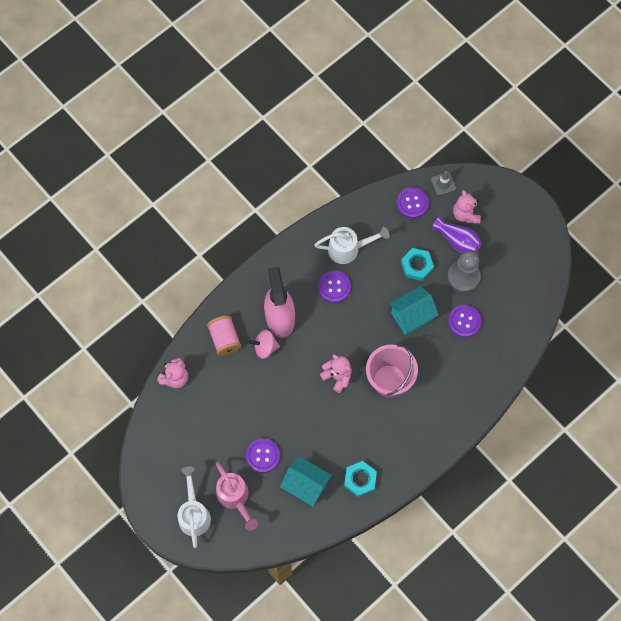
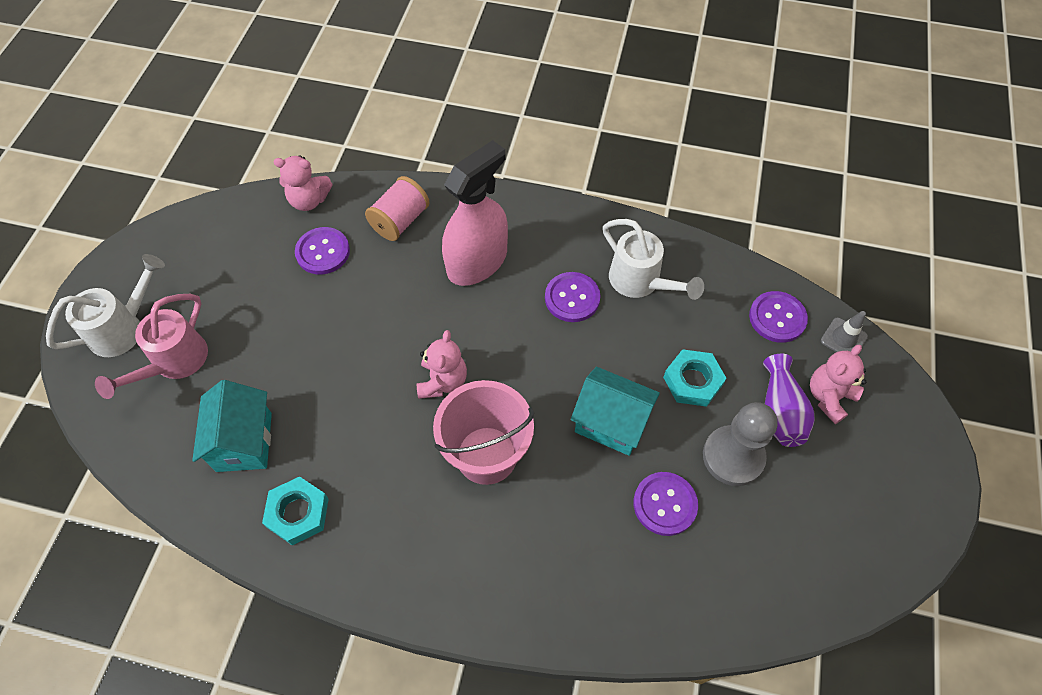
camera: 55 degrees right, 10 degrees down
(262, 455) = (259, 359): purple button -> purple button (323, 252)
(265, 347) = (422, 270): pink spinning top -> none

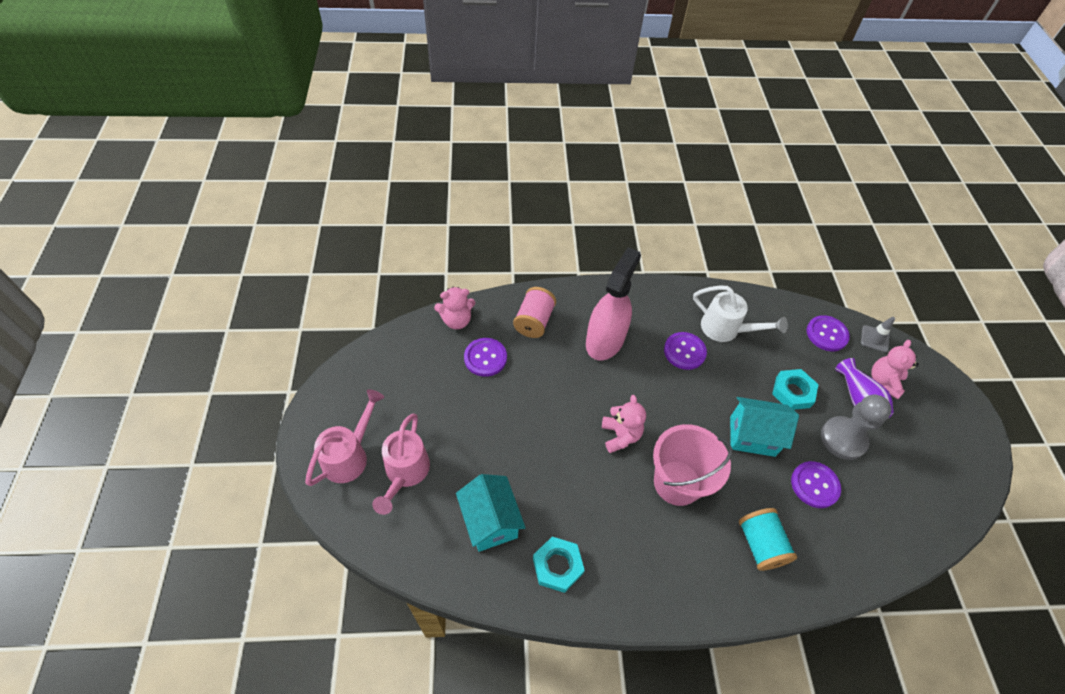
camera: 20 degrees left, 5 degrees down
(123, 328) = (349, 456): white watering can -> pink watering can
(557, 557) = (760, 544): none -> turquoise spool

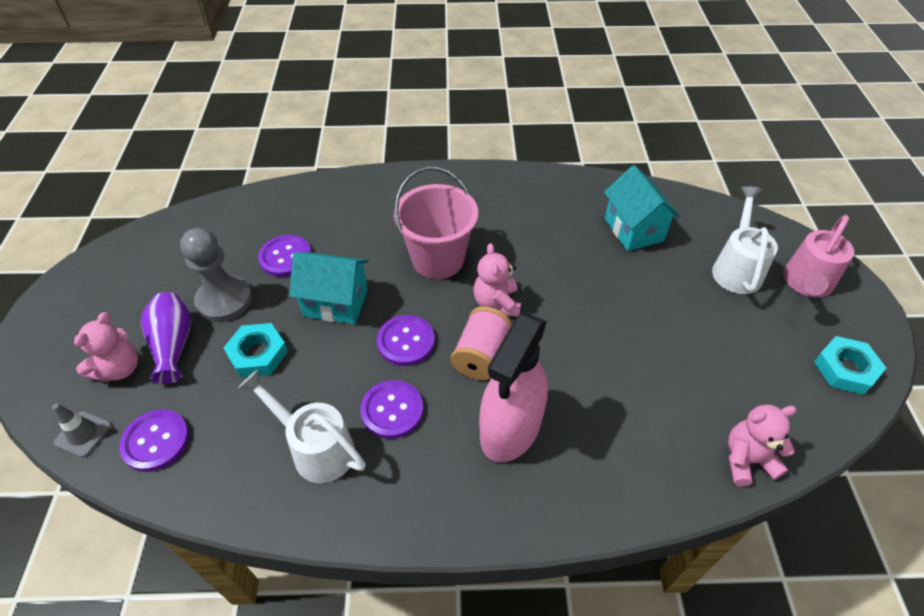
camera: 175 degrees left, 5 degrees down
(405, 472) = (736, 268): pink watering can -> white watering can
(485, 358) = (684, 398): purple button -> purple button (406, 341)
(534, 321) = (623, 459): pink spool -> pink spool (481, 356)
(557, 566) = (563, 200): turquoise nut -> turquoise nut (845, 369)
(760, 544) = (366, 213): turquoise spool -> none

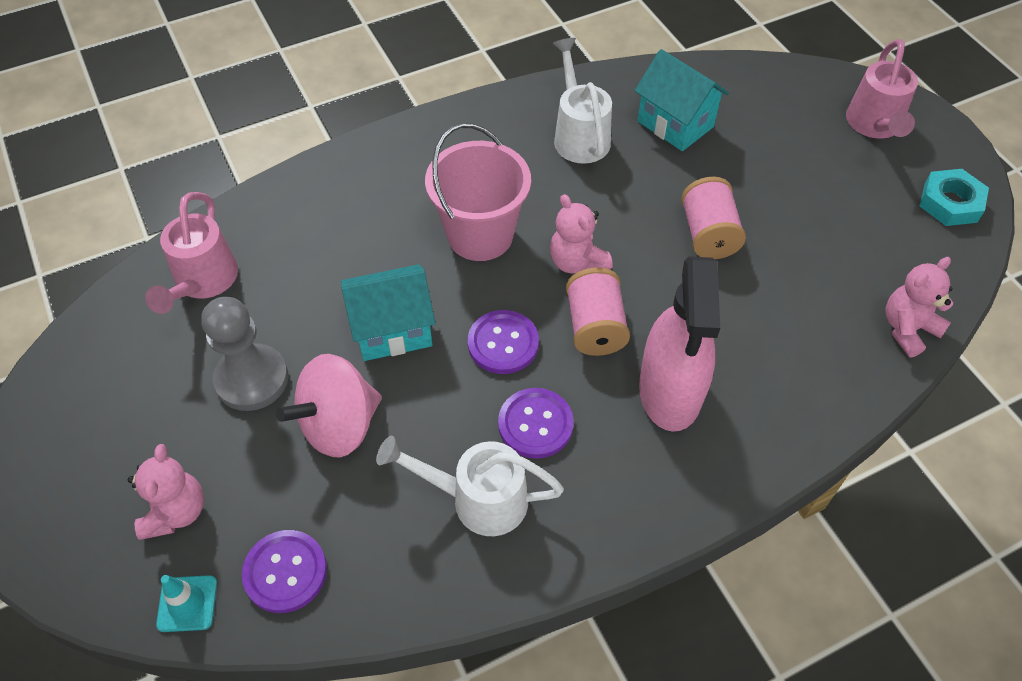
camera: 25 degrees left, 5 degrees up
(83, 434) = (187, 603): grey traffic cone -> turquoise traffic cone
(173, 345) = (225, 456): purple vase -> none
(238, 226) = (203, 282): none -> pink watering can
(258, 354) = (339, 425): turquoise nut -> pink spinning top
(285, 257) = (293, 298): purple button -> none
(612, 319) = (708, 234): none -> pink spool
(736, 268) = (801, 132): white watering can -> white watering can (579, 135)

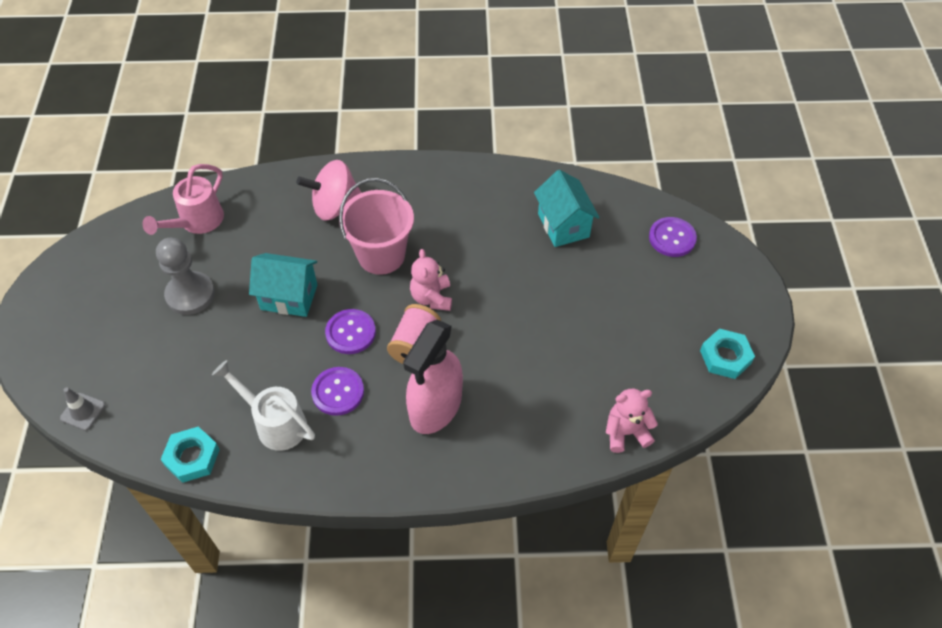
camera: 25 degrees right, 0 degrees up
(176, 512) = (105, 356): pink teddy bear -> none
(187, 603) = (83, 411): turquoise traffic cone -> grey traffic cone
(285, 572) = (143, 417): purple button -> purple button (672, 238)
(339, 425) = (223, 344): pink spinning top -> pink spinning top (335, 207)
(391, 596) = (192, 457): none -> turquoise nut
(579, 135) = (491, 210): white watering can -> none
(708, 234) = (532, 312): pink spool -> none
(874, 125) = (710, 279): pink watering can -> none

